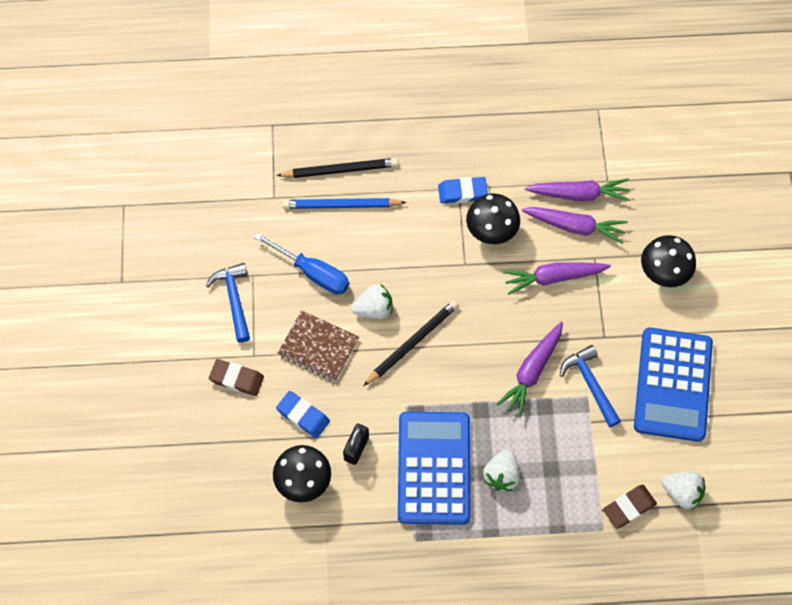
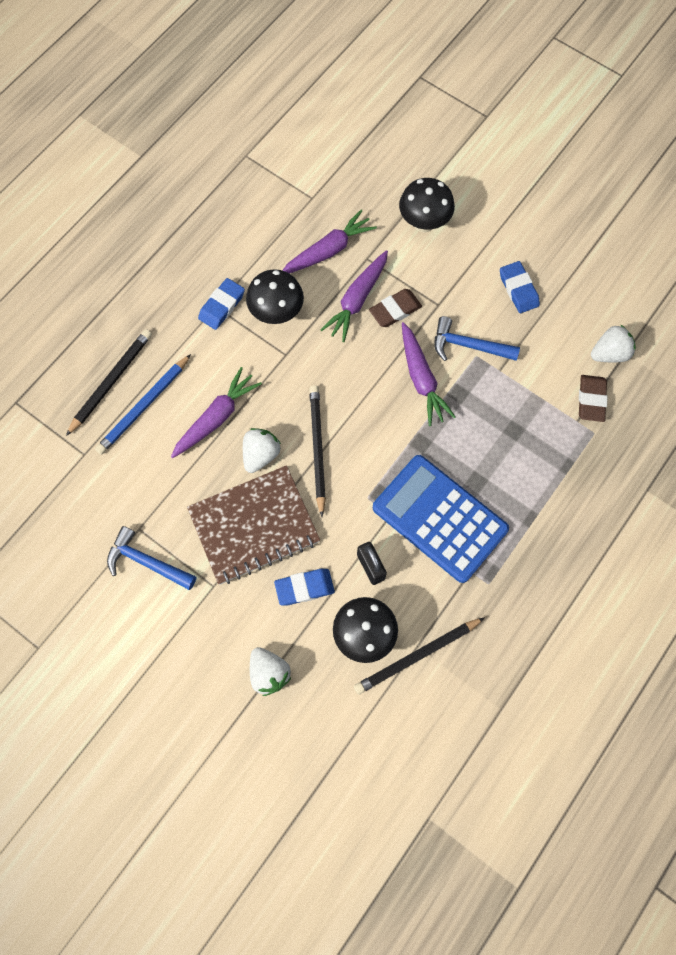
camera: 50 degrees left, 5 degrees up
(236, 379) = (222, 617): brown eraser -> brown eraser (395, 310)
(313, 273) = (183, 477): blue screwdriver -> none
(318, 347) = (254, 526): brown notebook -> brown notebook, size x1.50
(318, 530) = (417, 656): none -> black pencil
(501, 475) = (488, 471): white strawberry -> white strawberry (269, 673)
(579, 194) = (304, 226): purple carrot -> purple carrot (216, 417)
(672, 384) = (518, 289): blue calculator -> blue eraser

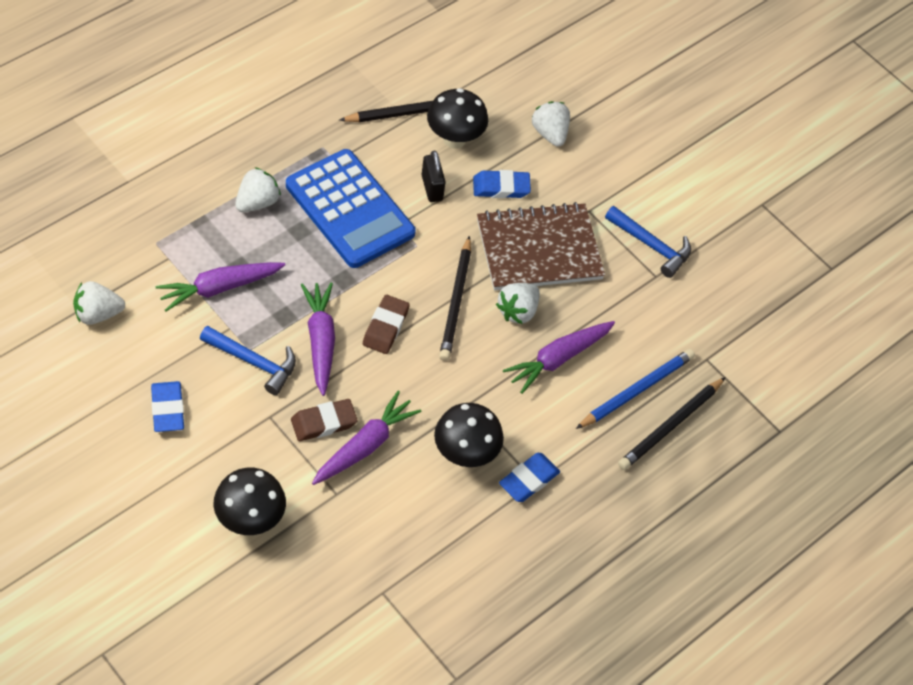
camera: 175 degrees left, 15 degrees down
(328, 250) = (382, 515): purple carrot -> purple carrot (219, 288)
(525, 501) = (257, 202): none -> white strawberry
(591, 400) = (142, 274): brown eraser -> brown eraser (385, 327)

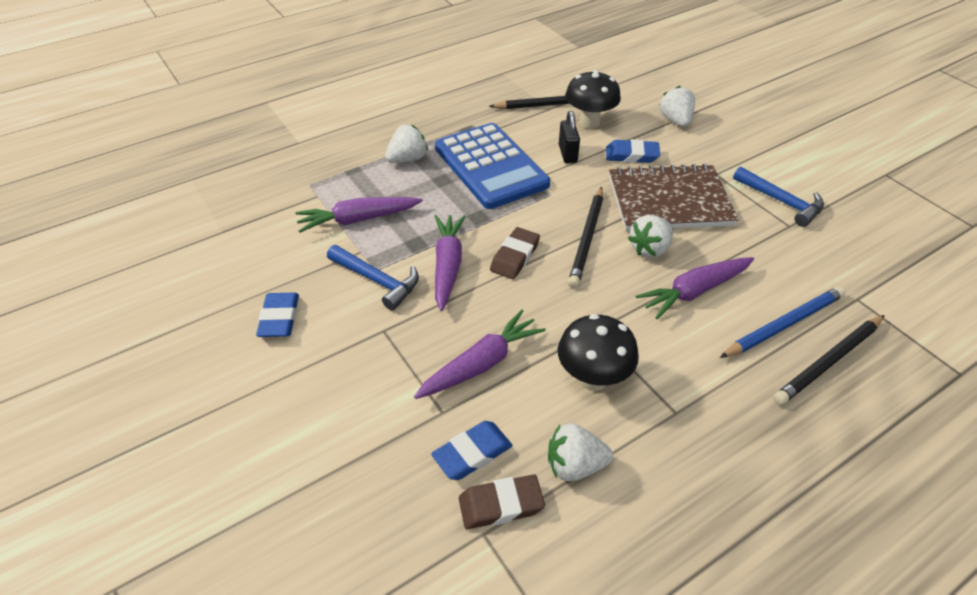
camera: 15 degrees right, 10 degrees down
(98, 314) = (238, 235): white strawberry -> white strawberry (574, 465)
(250, 520) = (338, 435): black mushroom -> none
(324, 423) = (439, 339): brown eraser -> brown eraser (501, 505)
(529, 480) = (667, 410): blue eraser -> blue eraser (472, 453)

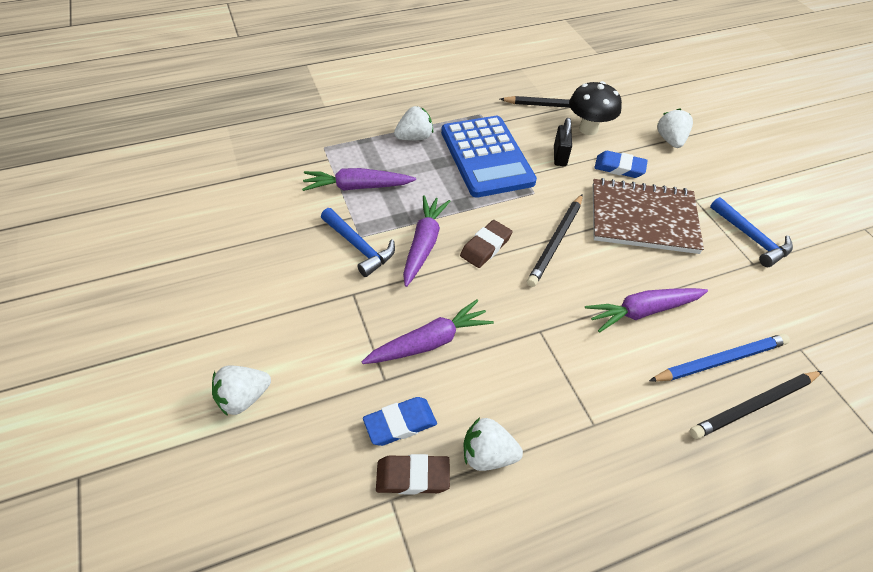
camera: 10 degrees right, 5 degrees up
(279, 318) = (268, 266): blue eraser -> none
(593, 378) = (526, 376): black mushroom -> none
(650, 249) = (612, 262): white strawberry -> white strawberry (243, 398)

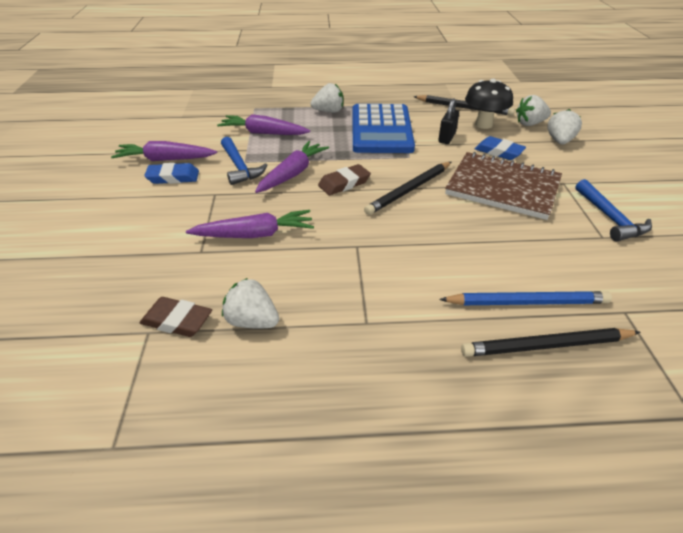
camera: 20 degrees right, 10 degrees down
(243, 398) = (85, 240): white strawberry -> white strawberry (530, 123)
(400, 423) = (192, 282): blue eraser -> blue eraser (173, 177)
(642, 311) = (465, 251): purple carrot -> purple carrot (165, 159)

